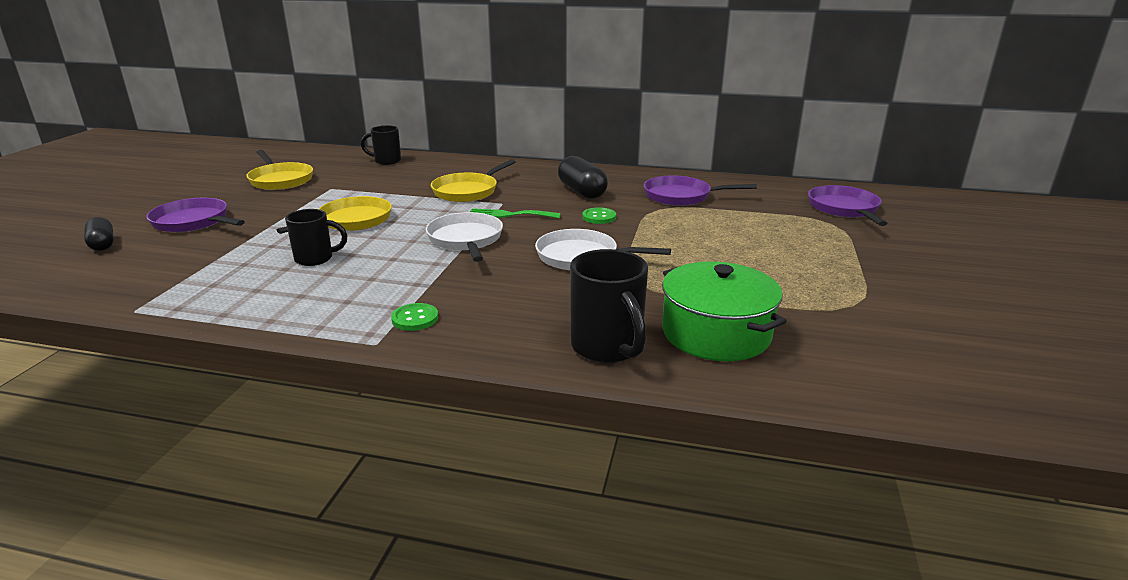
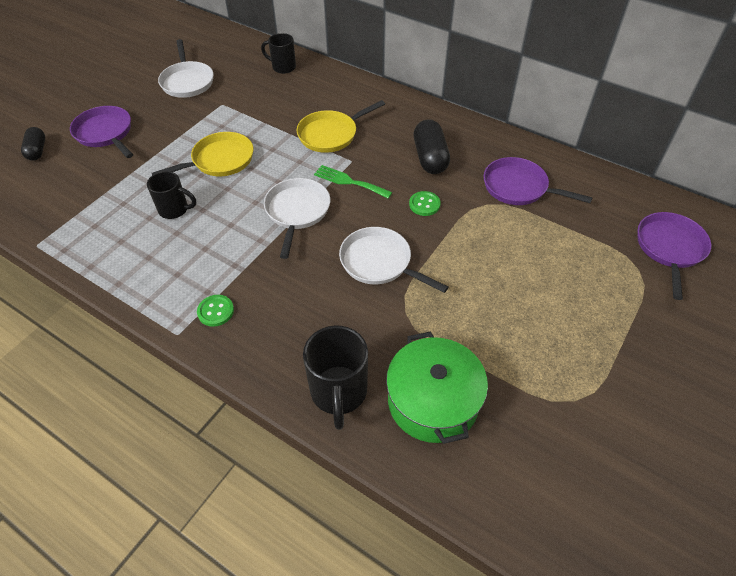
camera: 20 degrees right, 25 degrees up
(280, 180) = (187, 81): yellow pan -> white pan

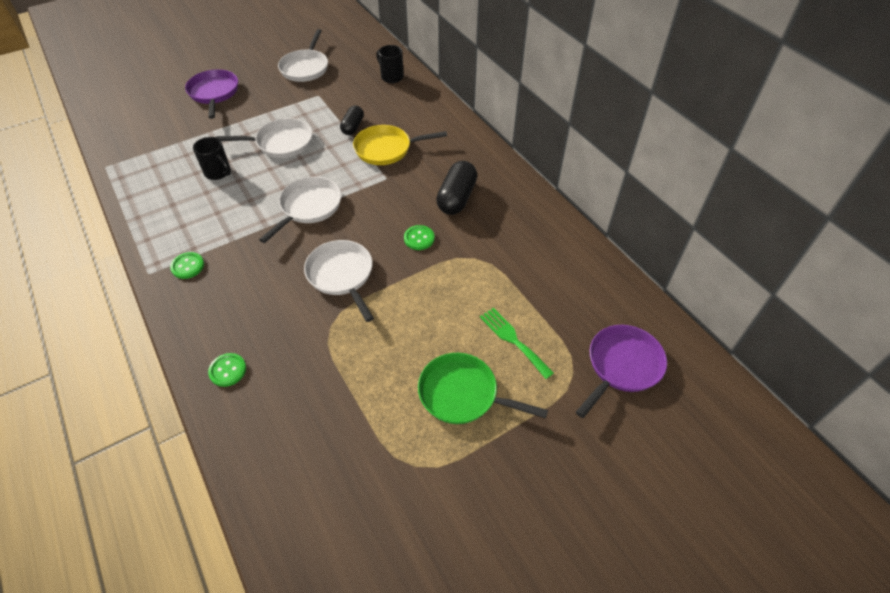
camera: 25 degrees right, 0 degrees up
(37, 150) = (157, 92): black capsule -> black capsule (353, 127)
(219, 160) = (281, 143): yellow pan -> white pan
(338, 392) = (227, 370): black mug -> green button
(349, 181) = (370, 196): green fork -> green fork (513, 340)
(433, 401) = (294, 411): green pot -> none
(519, 187) = (517, 253): purple pan -> none
(566, 322) = (463, 394): none -> green pan

